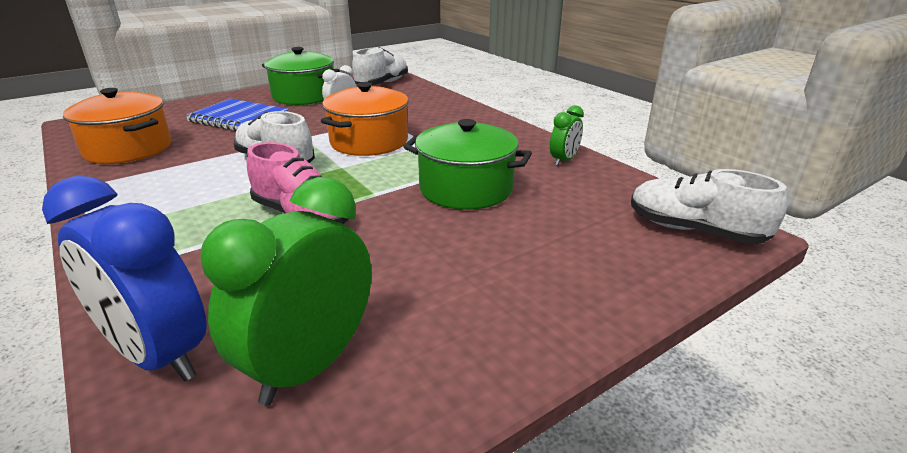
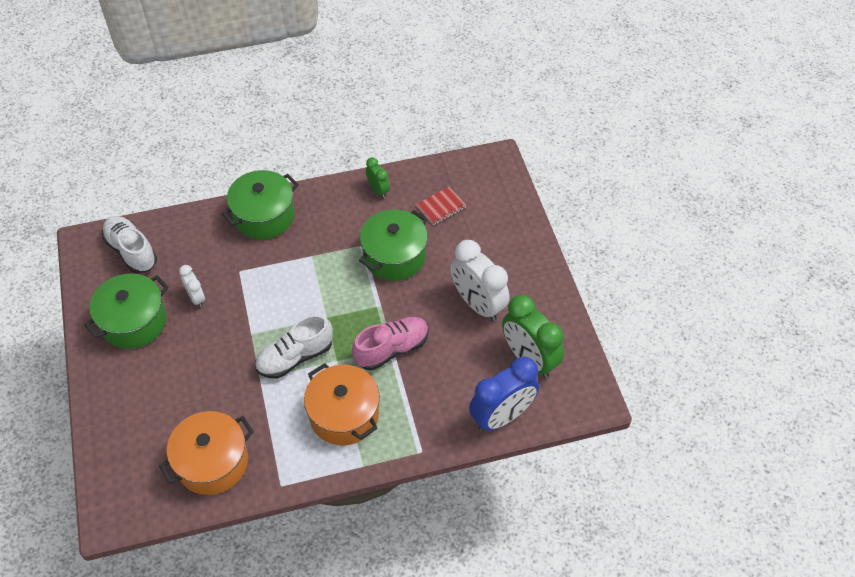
camera: 70 degrees left, 25 degrees up
(239, 118) = (174, 379): blue notebook -> none
(369, 142) = (286, 292): orange pot -> orange pot (344, 415)
(420, 273) = (477, 304): none -> white clock
(464, 117) = (264, 216): none -> green pot
(586, 205) = (441, 207): none -> red notebook
(694, 231) = (487, 176): white shoe -> none

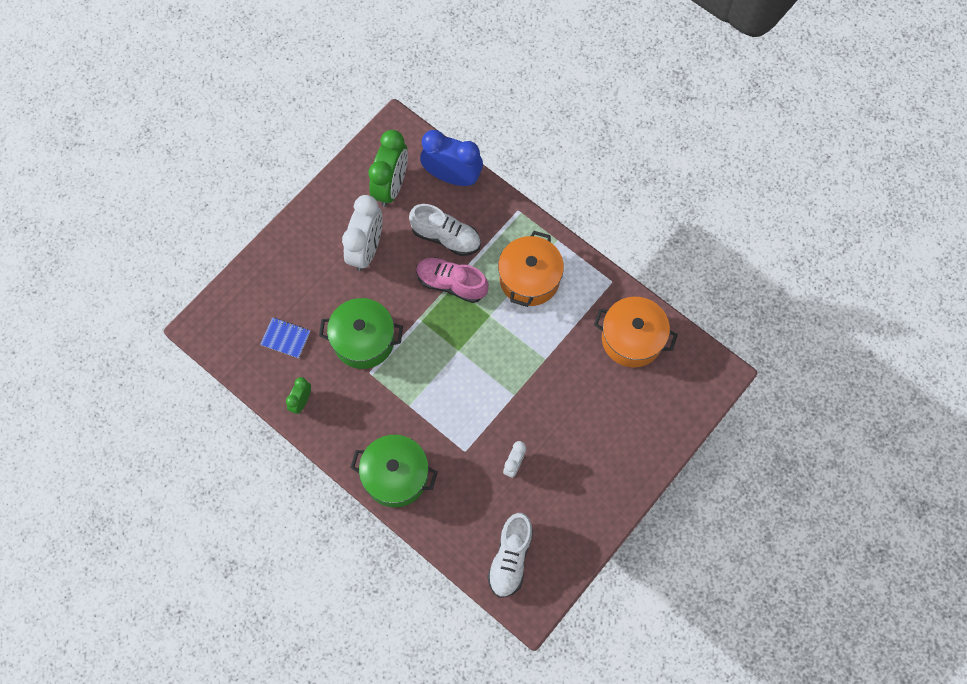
camera: 125 degrees left, 15 degrees up
(134, 322) = (571, 494): green pot -> none
(295, 357) = (509, 347): white shoe -> white shoe (446, 237)
(441, 207) = (285, 338): red notebook -> blue notebook

